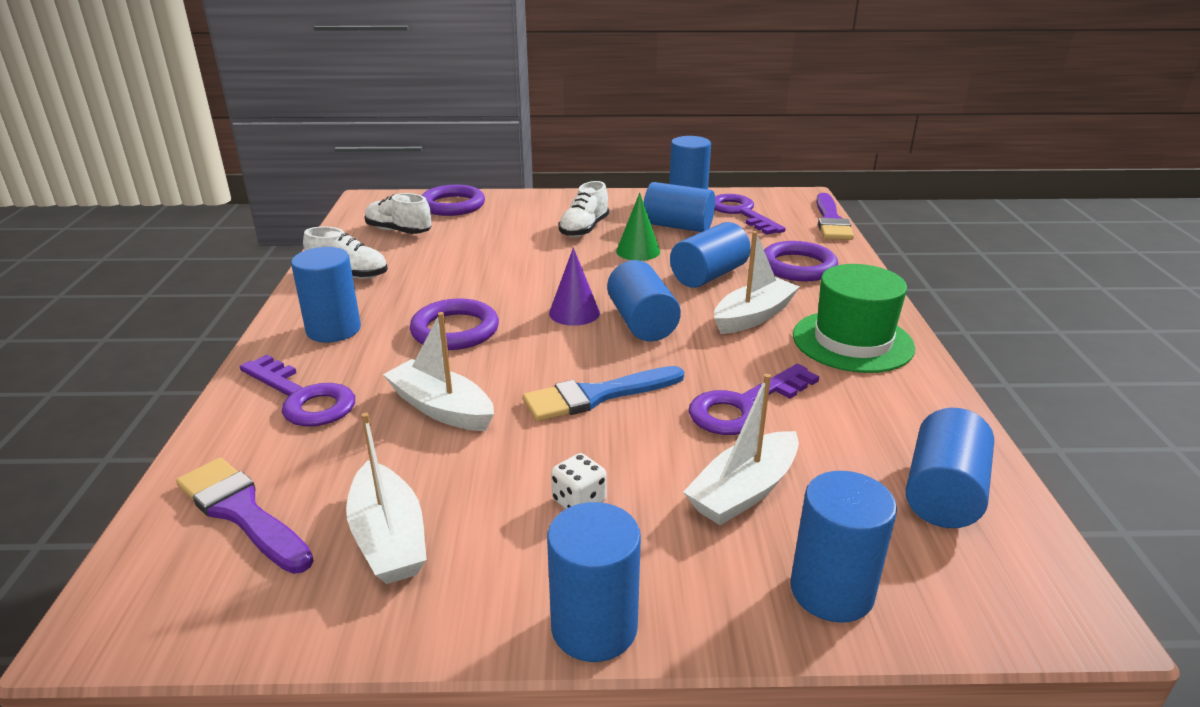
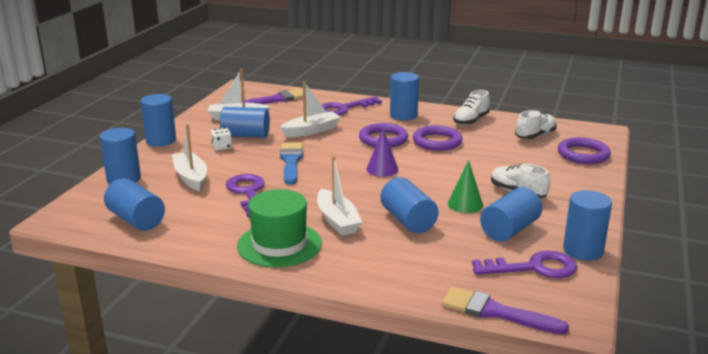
camera: 110 degrees right, 5 degrees down
(642, 322) = (356, 185): blue cylinder -> blue cylinder (246, 135)
(798, 267) = (402, 260): purple ring -> purple ring (437, 142)

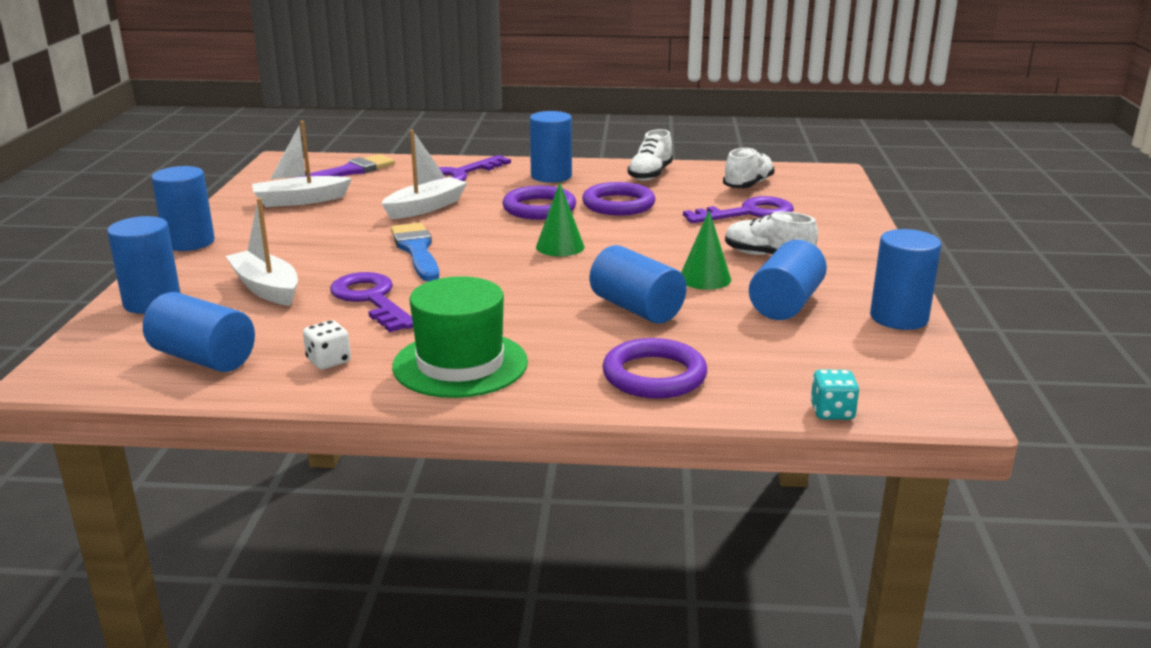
camera: 15 degrees left, 0 degrees up
(222, 147) = (296, 242): white dice -> white dice (328, 361)
(246, 135) = (326, 223): blue cylinder -> none
(337, 220) = (532, 321): white boat -> none
(382, 169) = (560, 247): purple cone -> green cone
(496, 312) = (832, 412): purple brush -> turquoise dice
(534, 268) = (848, 348): purple key -> purple key (748, 213)
(583, 154) = (824, 201): purple ring -> purple ring (654, 375)

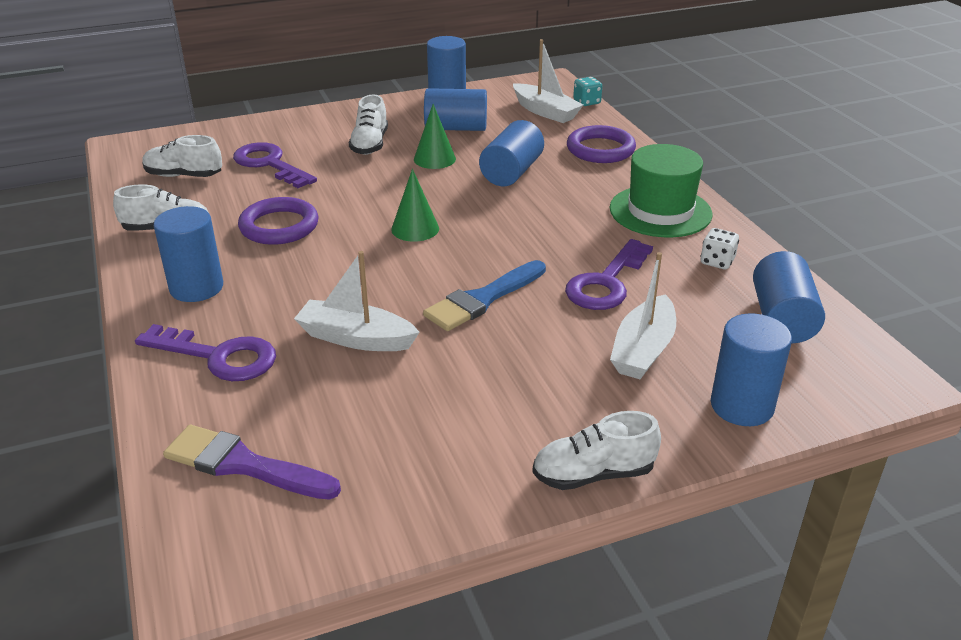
camera: 115 degrees left, 10 degrees up
(189, 242) = (593, 474): blue cylinder -> white shoe
(300, 200) = (389, 452): white boat -> white boat (545, 111)
(539, 208) = (316, 265): purple ring -> none

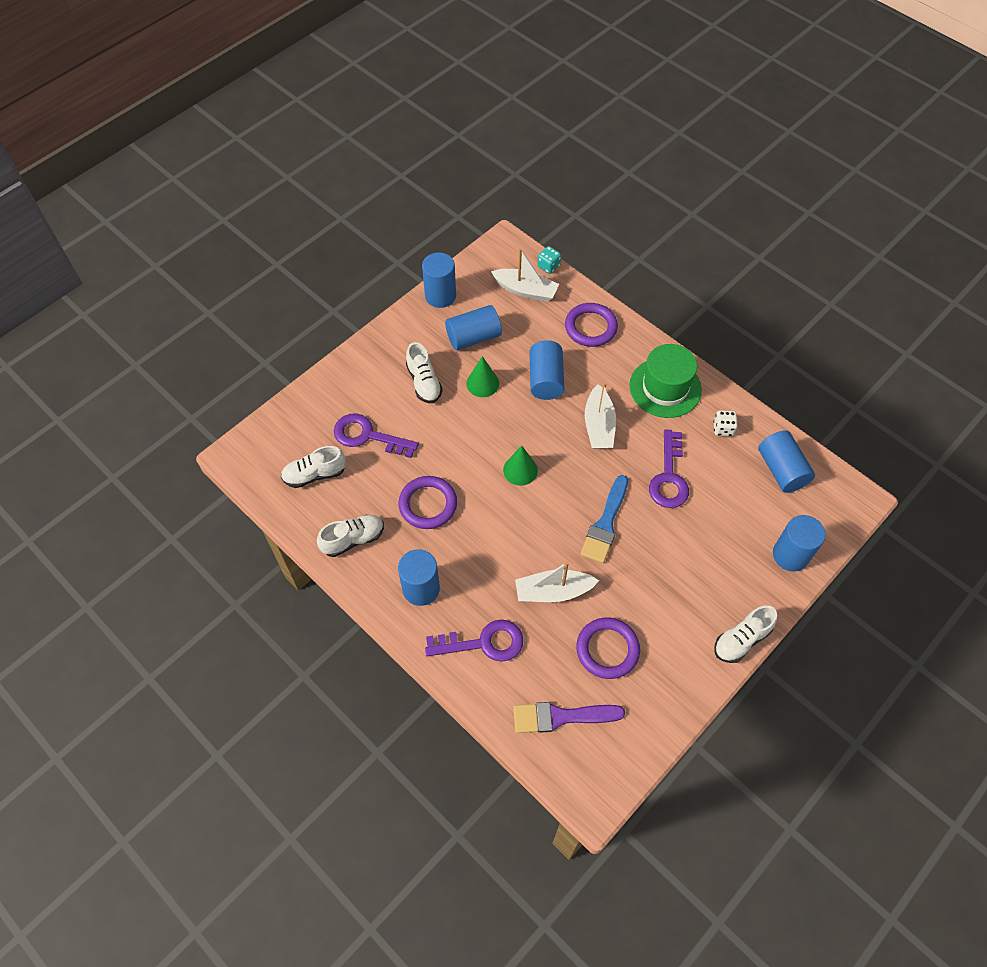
camera: 25 degrees left, 25 degrees up
(377, 417) = (607, 649): none -> purple ring
(643, 350) = (719, 531): white boat -> white boat (599, 425)

